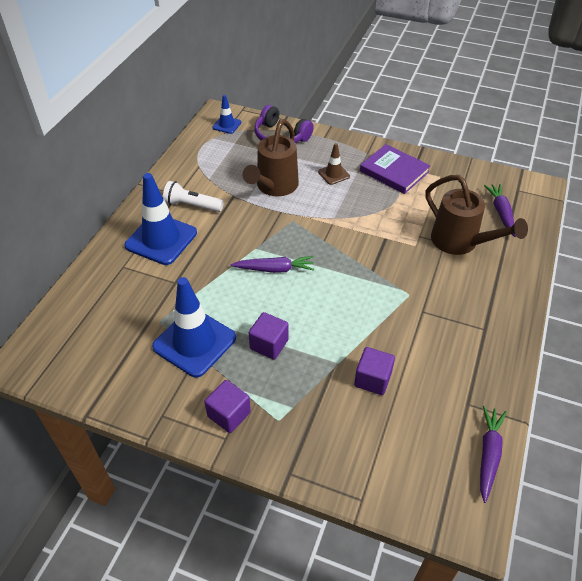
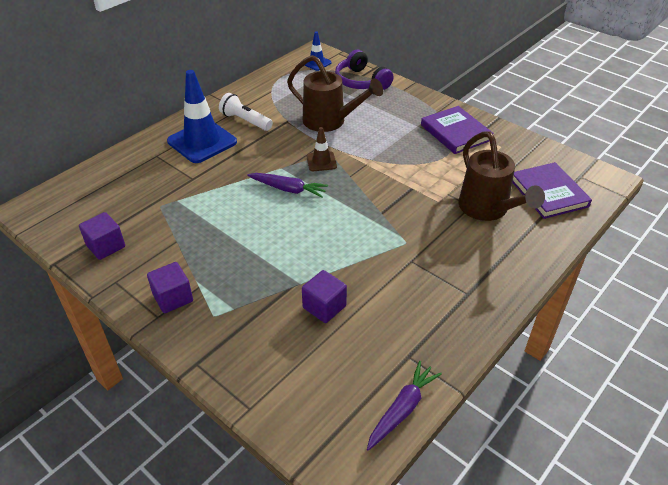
camera: 20 degrees right, 5 degrees down
(194, 342) = (179, 231): blue traffic cone -> none
(269, 344) = (244, 250): purple cube -> purple cube (106, 246)
(274, 187) = (330, 121): brown watering can -> brown watering can turned 105 degrees counterclockwise
(333, 174) = (393, 122): brown traffic cone -> brown traffic cone (321, 161)
(501, 213) = (548, 193): purple carrot -> purple book

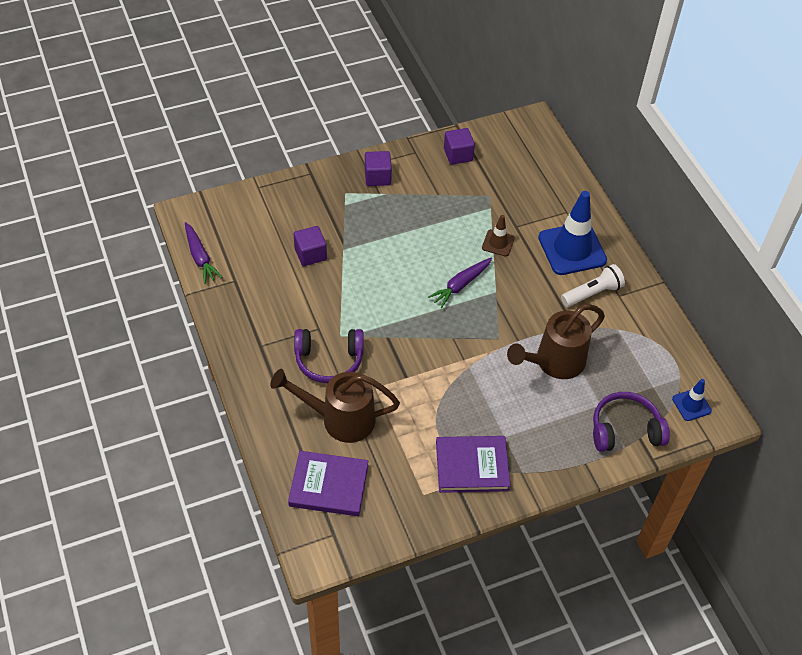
camera: 115 degrees right, 10 degrees up
(321, 161) = (488, 326): brown traffic cone -> brown traffic cone (498, 243)
(439, 239) = (329, 360): none -> purple headphones

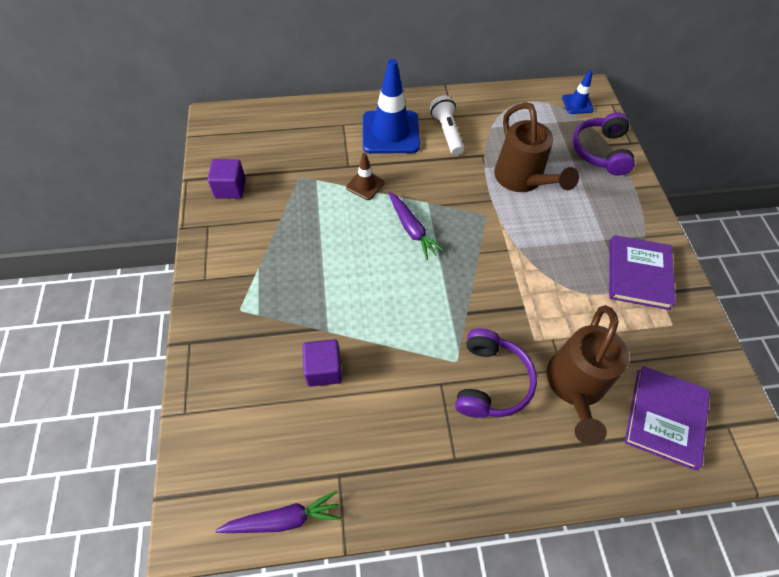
camera: 75 degrees left, 5 degrees up
(377, 177) = (229, 270): purple cube -> none

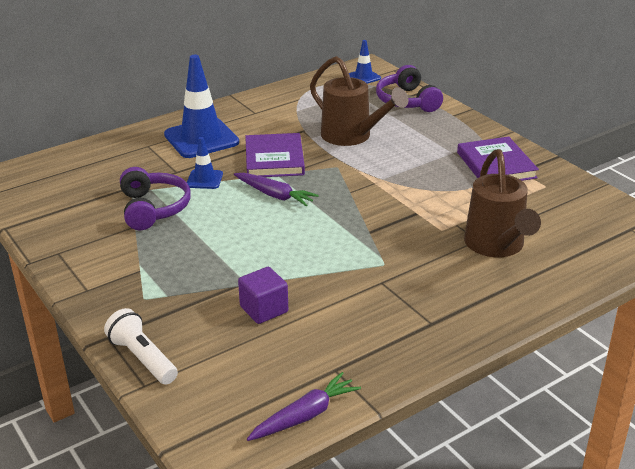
camera: 25 degrees left, 25 degrees down
(230, 188) = (61, 220): purple cube -> none
(365, 185) = (204, 179): brown traffic cone -> blue traffic cone
(447, 132) = (257, 124): white flashlight -> white flashlight (143, 358)
(491, 381) = (424, 266): purple headphones -> purple headphones (153, 208)
(665, 418) = (581, 240): purple book -> purple book (274, 159)

